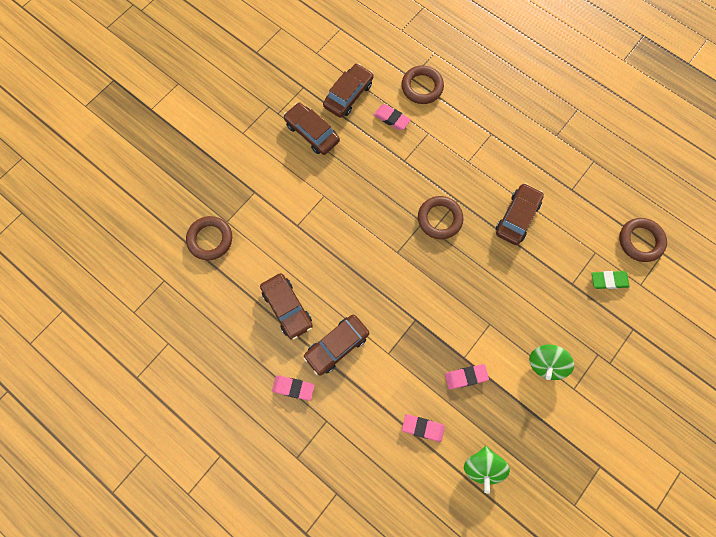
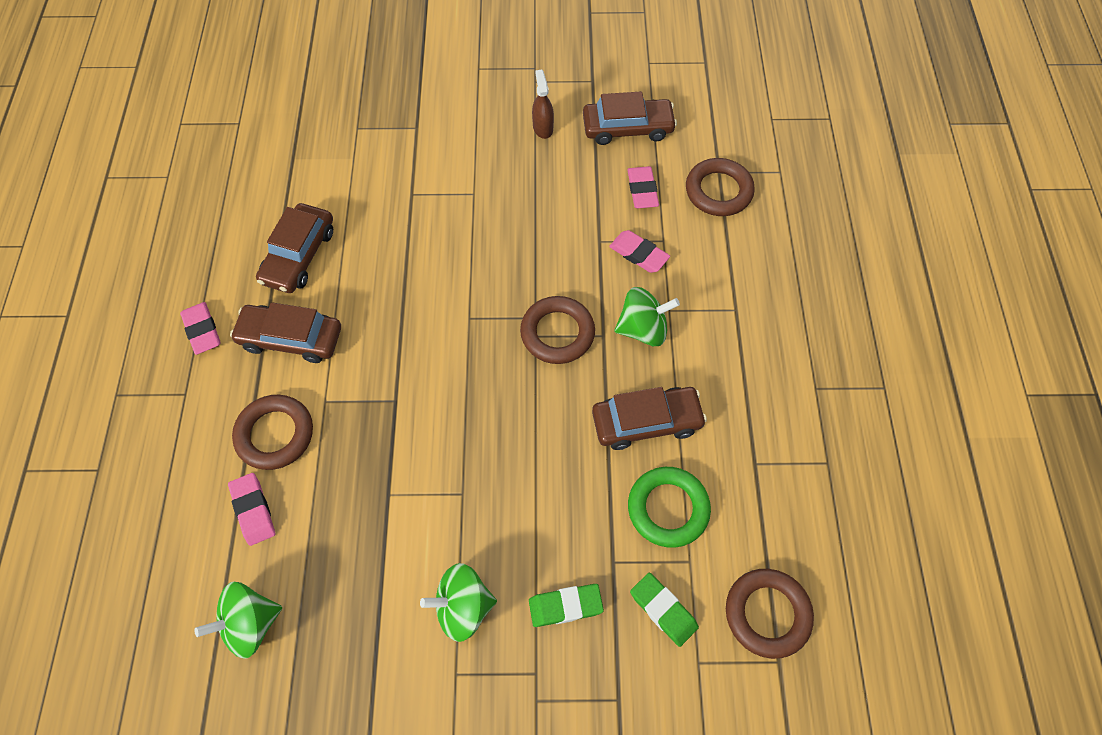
camera: 50 degrees right, 10 degrees down
(210, 239) = (322, 128): brown ring -> brown ring (275, 434)
(312, 133) = (543, 128): brown car -> brown spray bottle
(466, 377) = (363, 515): pink eraser -> pink eraser (639, 254)
(468, 180) = (643, 329): none -> green spinning top
(565, 242) = (668, 508): none -> green ring
(577, 319) = (565, 606): none -> green eraser

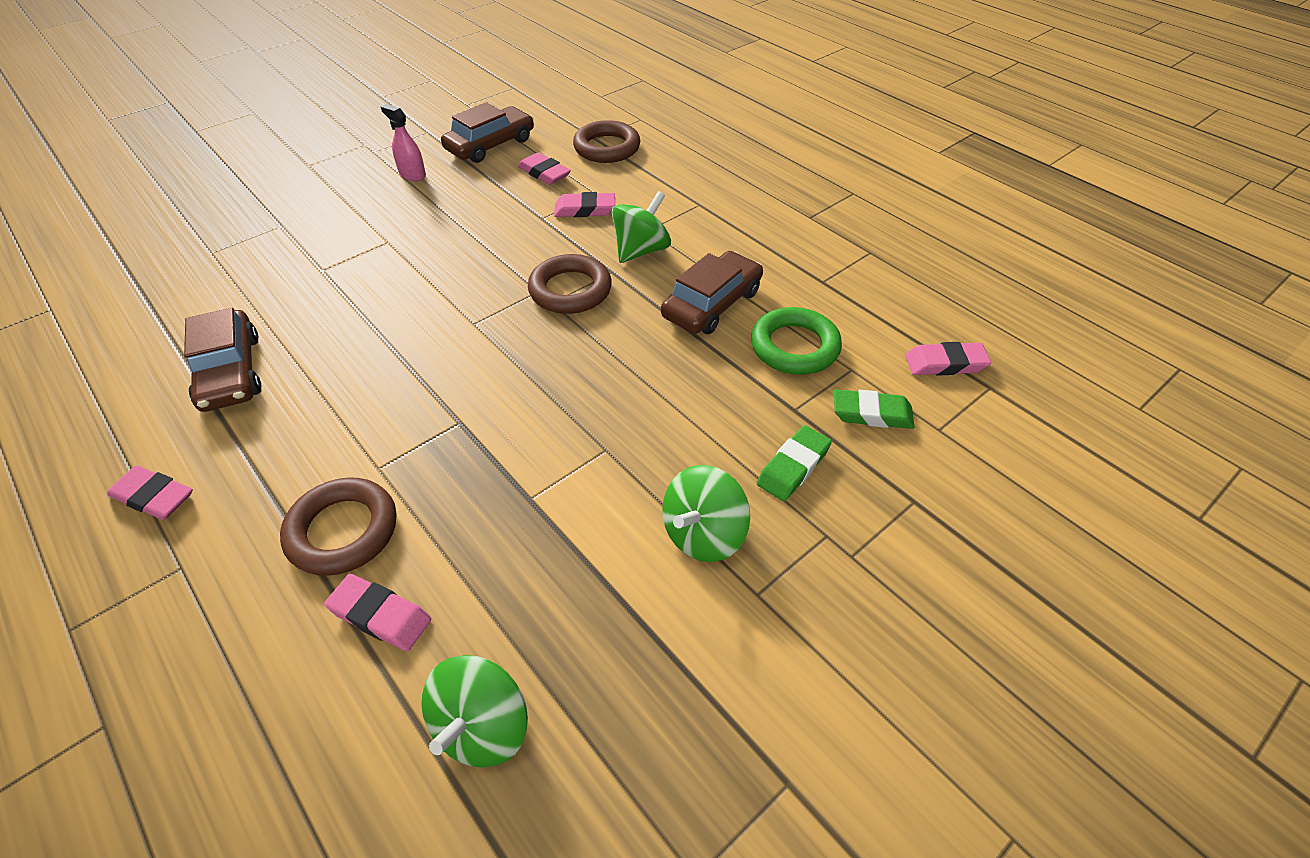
camera: 40 degrees left, 15 degrees down
(291, 338) = (284, 441): brown car -> none
(543, 128) = (412, 174): brown spray bottle -> pink spray bottle
(767, 614) = (945, 363): brown ring -> pink eraser

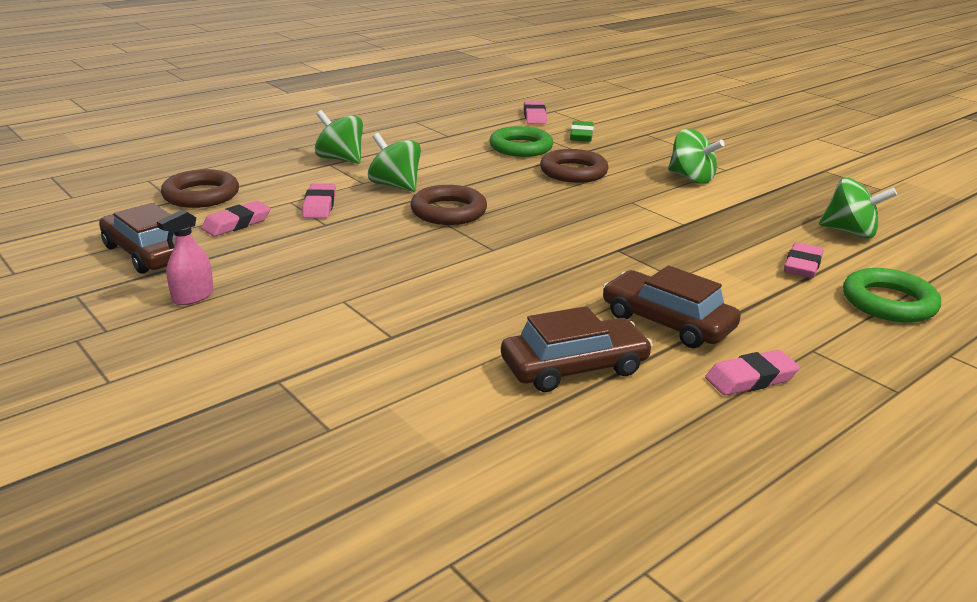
camera: 90 degrees left, 20 degrees down
(154, 497) = (751, 378): pink eraser -> pink eraser turned 45 degrees clockwise
(249, 698) = (888, 302): none -> green ring
(343, 531) = (743, 285): brown ring -> brown ring (573, 172)
(712, 304) = (472, 166): brown car -> brown car (667, 322)
(714, 209) = (340, 159): none -> green spinning top
(793, 467) = (630, 155): green eraser -> none

